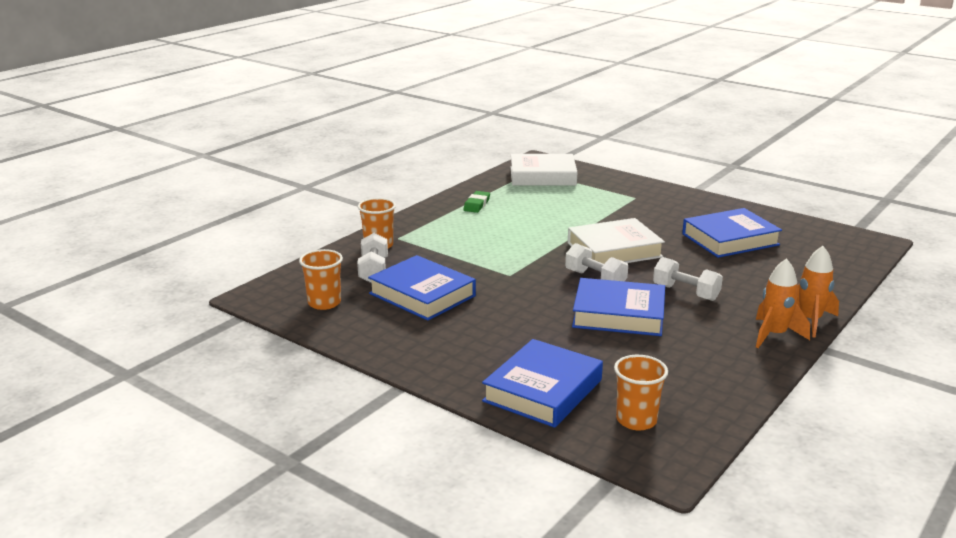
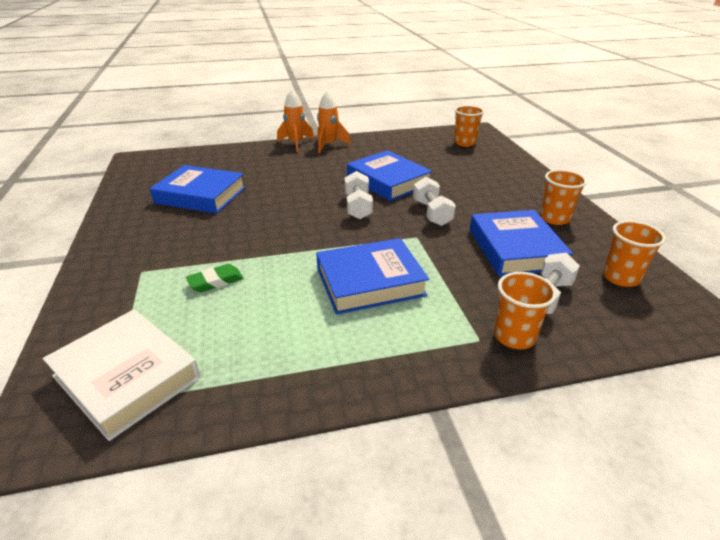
camera: 140 degrees left, 10 degrees up
(410, 337) = (554, 218): none -> orange cup
(476, 205) = (310, 356): green eraser -> green eraser (216, 281)
(543, 390) = (495, 165): blue book -> blue book (370, 282)
(614, 250) = (295, 223): white book -> none
(686, 292) = (321, 177): white dumbbell -> white dumbbell (431, 213)

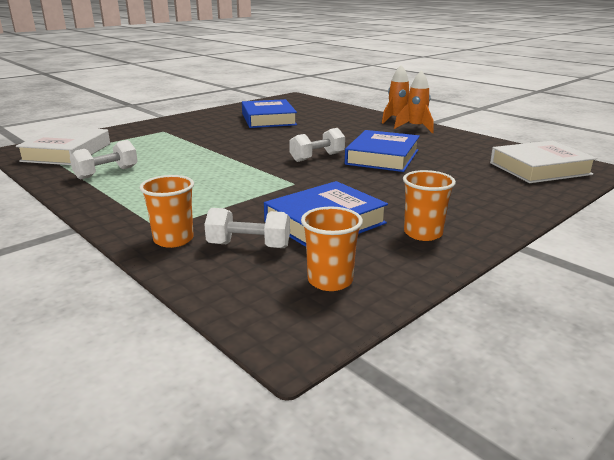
camera: 60 degrees right, 10 degrees down
(216, 281) = (168, 146): green eraser -> none
(370, 282) = (207, 181): blue book -> none
(431, 213) = (346, 181): white dumbbell -> white dumbbell (106, 173)
(465, 143) = (539, 168): orange cup -> white book

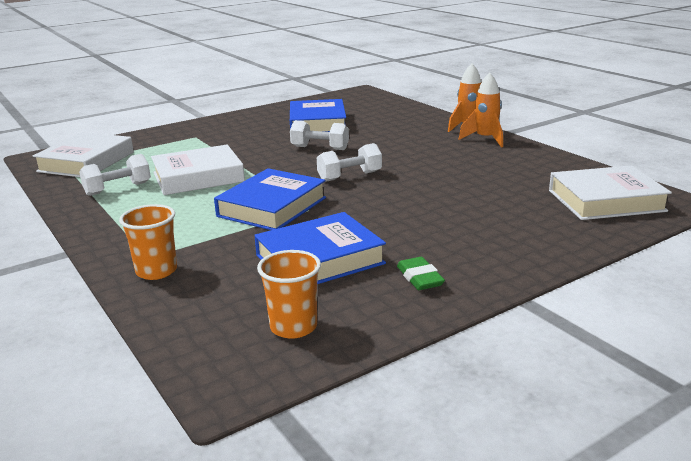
camera: 10 degrees right, 0 degrees up
(180, 161) = (198, 177): none -> white book
(249, 246) = (228, 282): white dumbbell -> white dumbbell (320, 148)
(382, 157) = (424, 179): blue book -> blue book (272, 207)
(423, 233) = (420, 278): orange cup -> green eraser

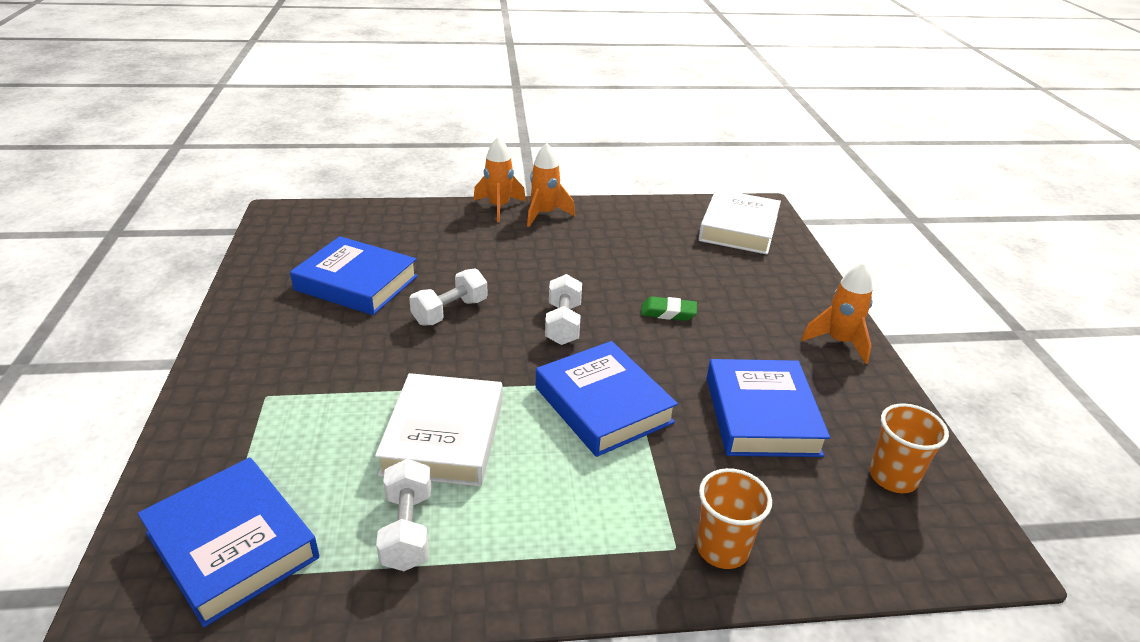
camera: 65 degrees left, 10 degrees up
(86, 162) = (232, 545): white book -> blue book
(420, 278) = (830, 372): green eraser -> green eraser (668, 312)
(476, 275) = (838, 342): none -> orange rocket

